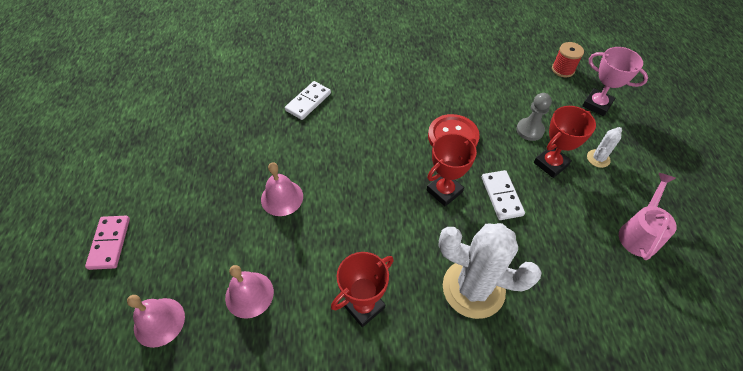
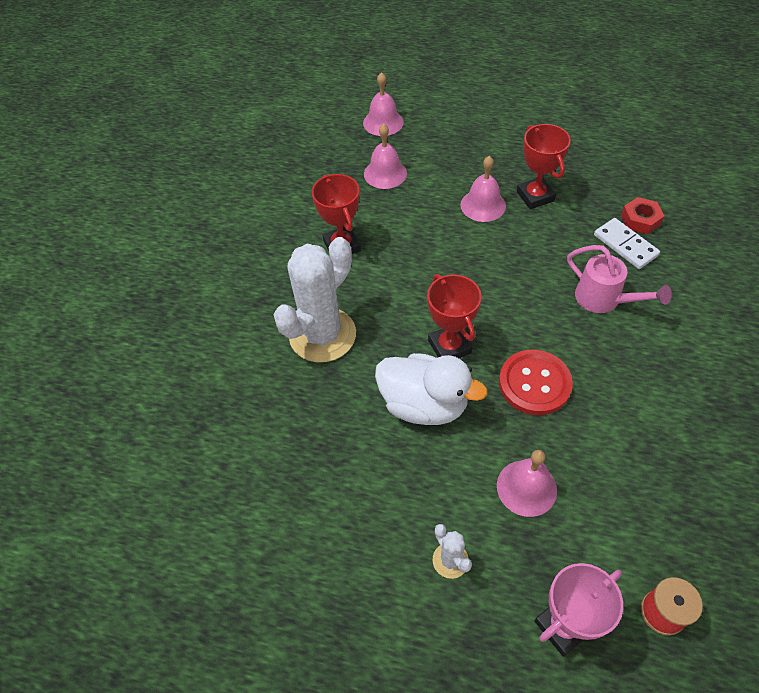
camera: 110 degrees right, 0 degrees up
(110, 243) = (467, 95): pink domino -> none
(279, 96) = (640, 220): none -> red nut
(501, 196) = (424, 404): white domino -> white duck
(530, 130) = (526, 487): grey pawn -> pink bell
(551, 164) = (458, 487): red trophy -> red trophy (535, 196)
(639, 233) = (317, 544): pink watering can -> pink watering can (603, 299)

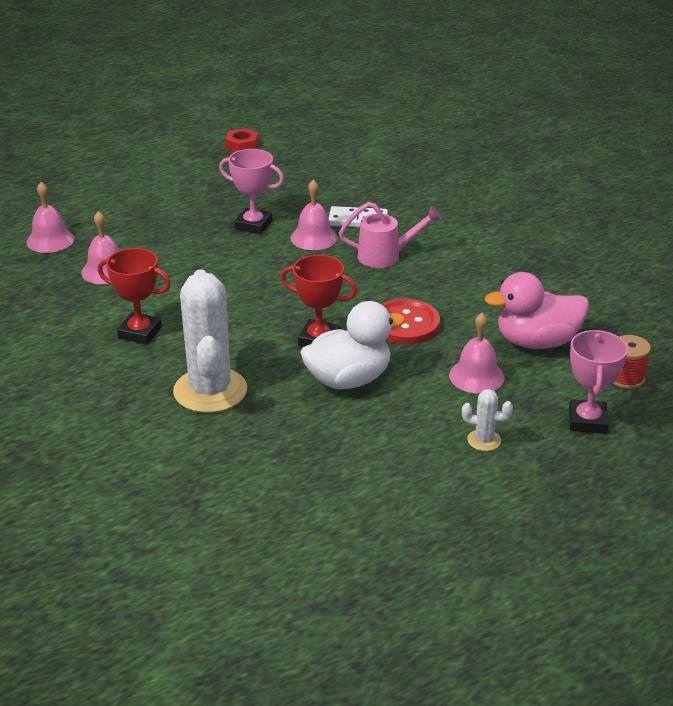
camera: 50 degrees left, 20 degrees down
(483, 205) = (220, 249): pink bell -> pink bell (314, 238)
(535, 196) = (253, 225): red trophy -> pink trophy
(626, 496) = (536, 342): none -> pink duck
(640, 220) = (348, 201): red nut -> red nut (242, 146)

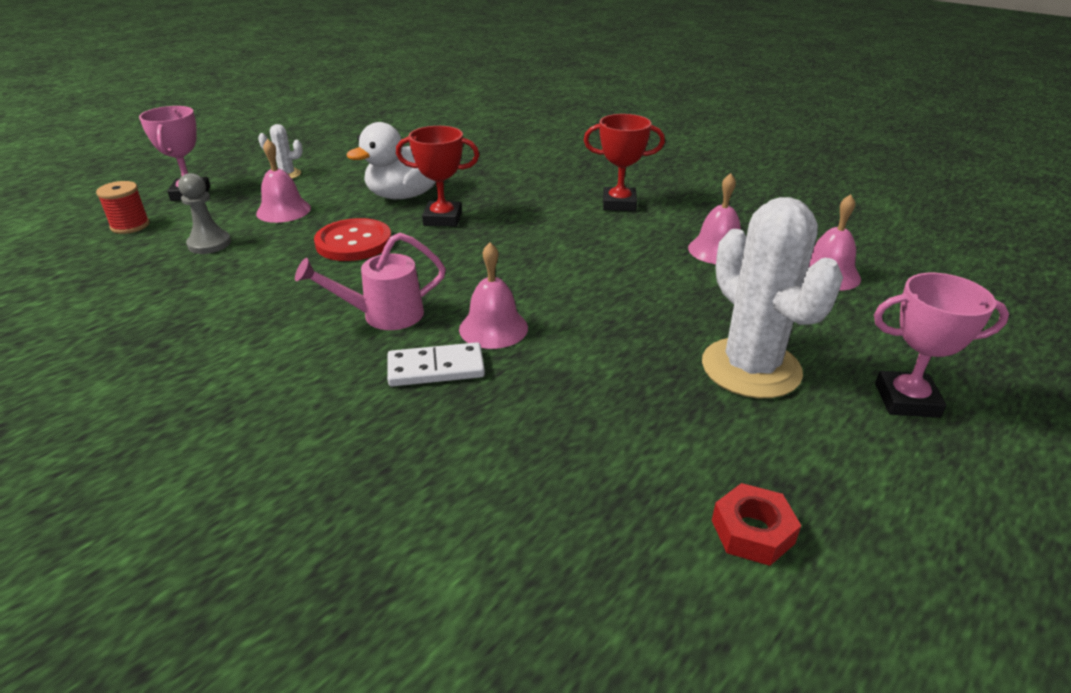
camera: 165 degrees right, 0 degrees up
(210, 391) = (522, 176): white cactus -> white cactus (751, 368)
(253, 225) = (591, 335): pink trophy -> pink trophy (906, 400)
(536, 342) = (209, 244): pink duck -> grey pawn

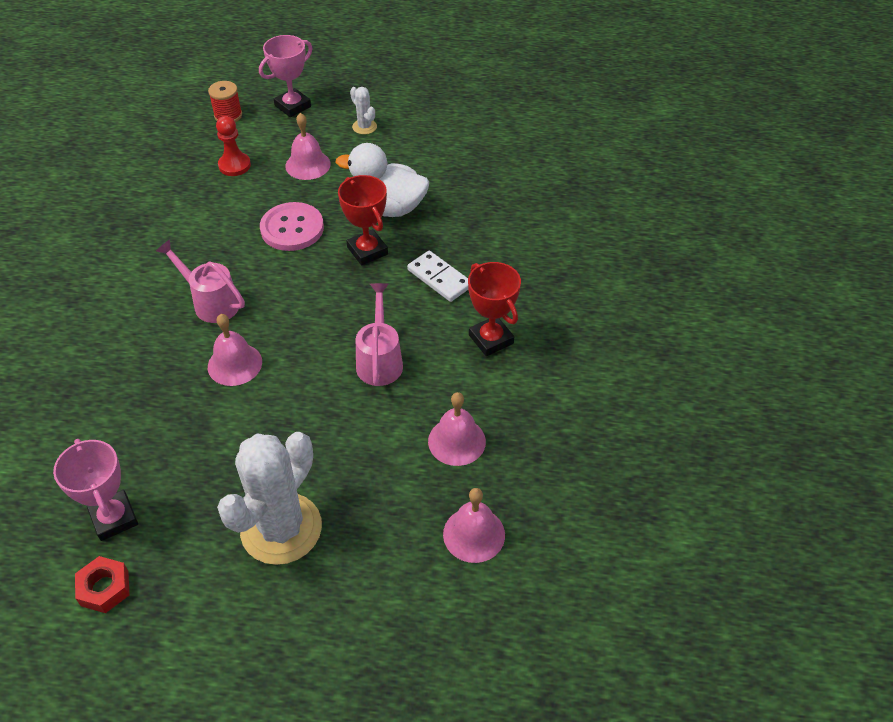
camera: 55 degrees right, 15 degrees up
(209, 244) = (234, 165): grey pawn -> red pawn
(354, 242) = (292, 228): red button -> pink button
(436, 368) = (170, 362): white domino -> white domino (439, 278)
(585, 253) = (379, 360): none -> pink watering can
(906, 400) = (301, 639): pink trophy -> pink trophy (114, 518)

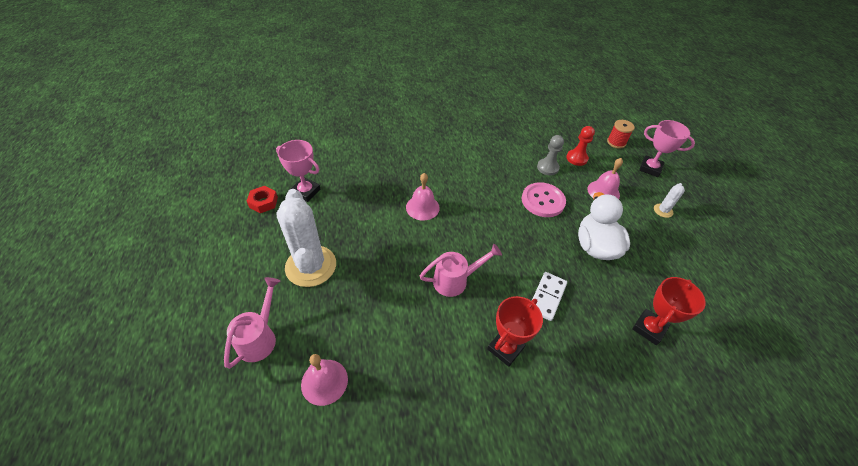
camera: 70 degrees right, 0 degrees up
(114, 518) = (305, 192): pink trophy -> pink trophy turned 75 degrees clockwise
(211, 302) = (463, 182): pink watering can -> pink watering can (259, 337)
(235, 201) = (547, 168): none -> grey pawn
(281, 528) = (311, 266): white cactus -> white cactus turned 60 degrees clockwise
(367, 251) = (547, 246): red trophy -> red trophy (649, 328)
(456, 441) = (402, 348): pink bell -> none

